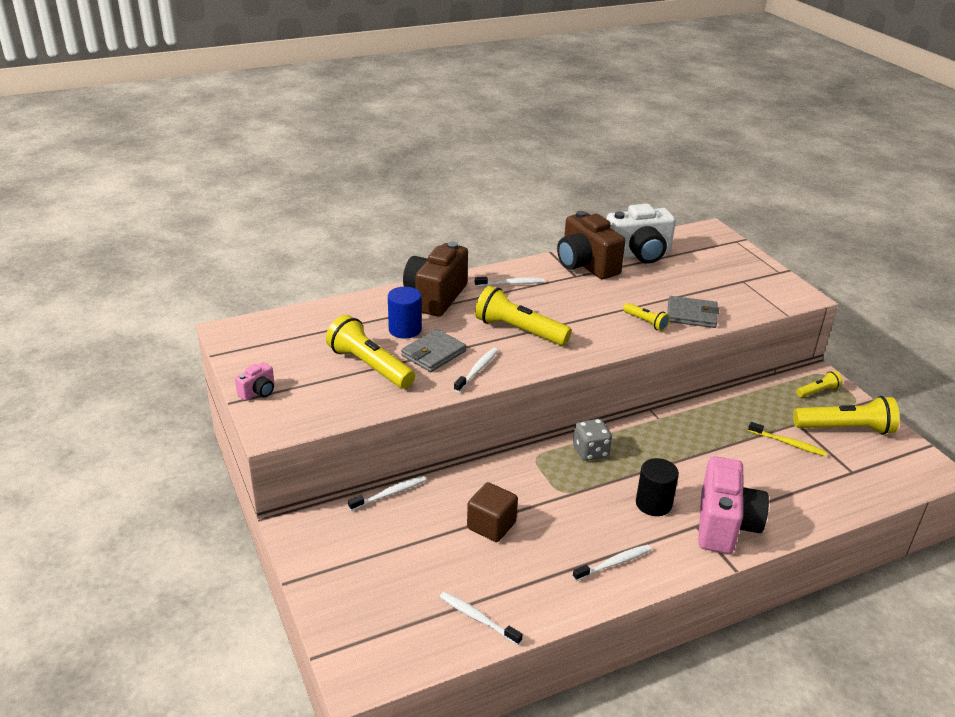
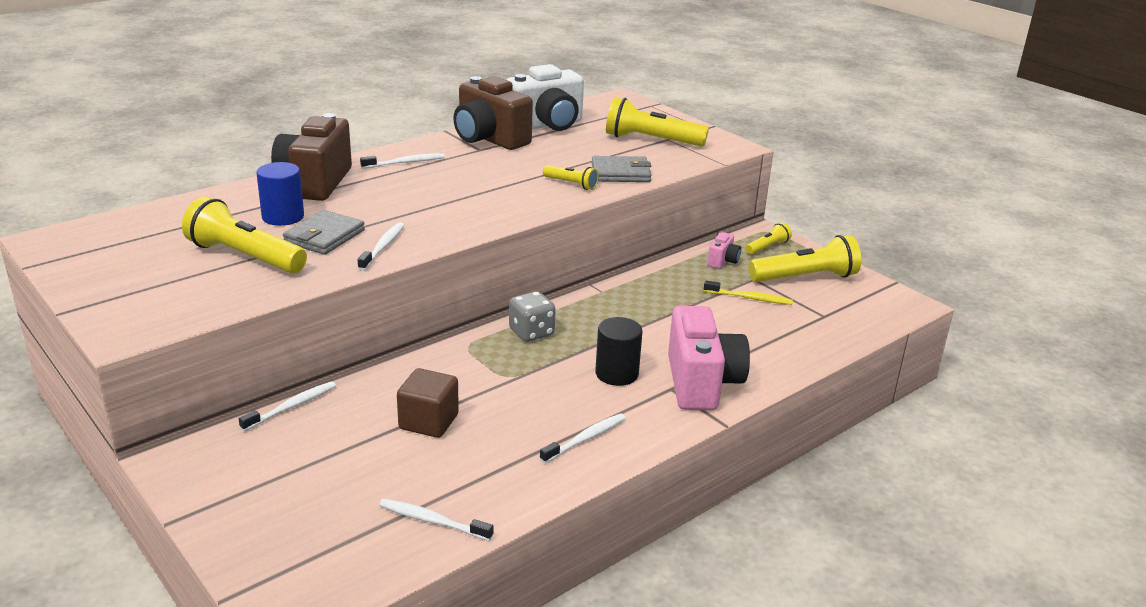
camera: 15 degrees left, 5 degrees down
(258, 392) = (98, 298): pink camera -> pink camera (723, 261)
(519, 330) = (425, 205): yellow flashlight -> yellow flashlight (651, 140)

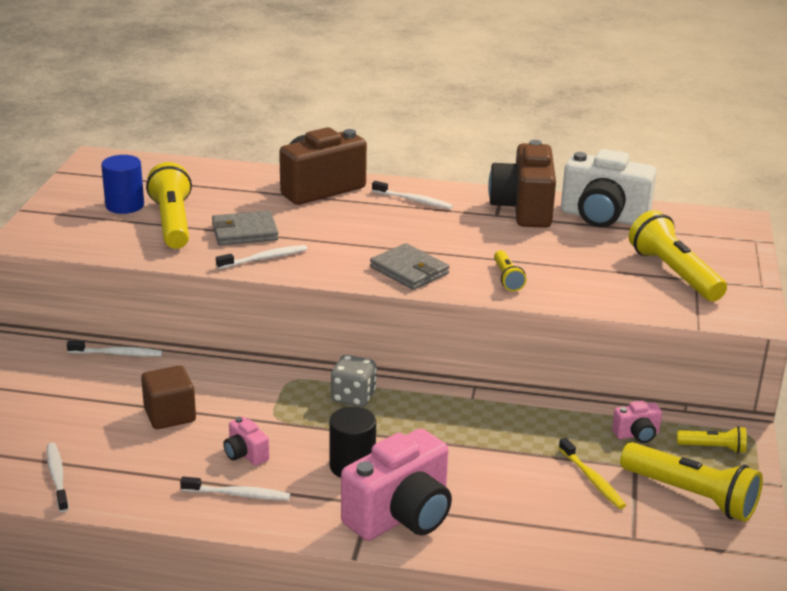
camera: 50 degrees right, 0 degrees up
(283, 217) = (248, 205): blue cylinder -> blue cylinder (125, 205)
(537, 411) = (245, 454): none -> pink camera
(620, 173) = (573, 289): grey wallet -> grey wallet (409, 270)

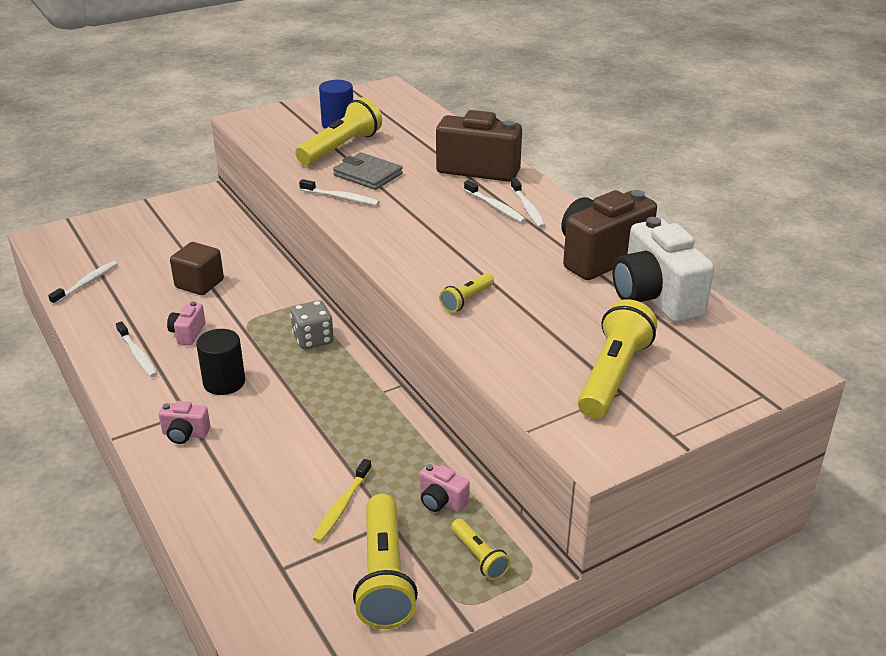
camera: 50 degrees right, 5 degrees up
(117, 354) = (246, 231): white toothbrush -> white toothbrush (495, 207)
(401, 516) = (185, 434): pink camera -> pink camera, size x0.45
(409, 270) = (411, 255): grey wallet -> none

